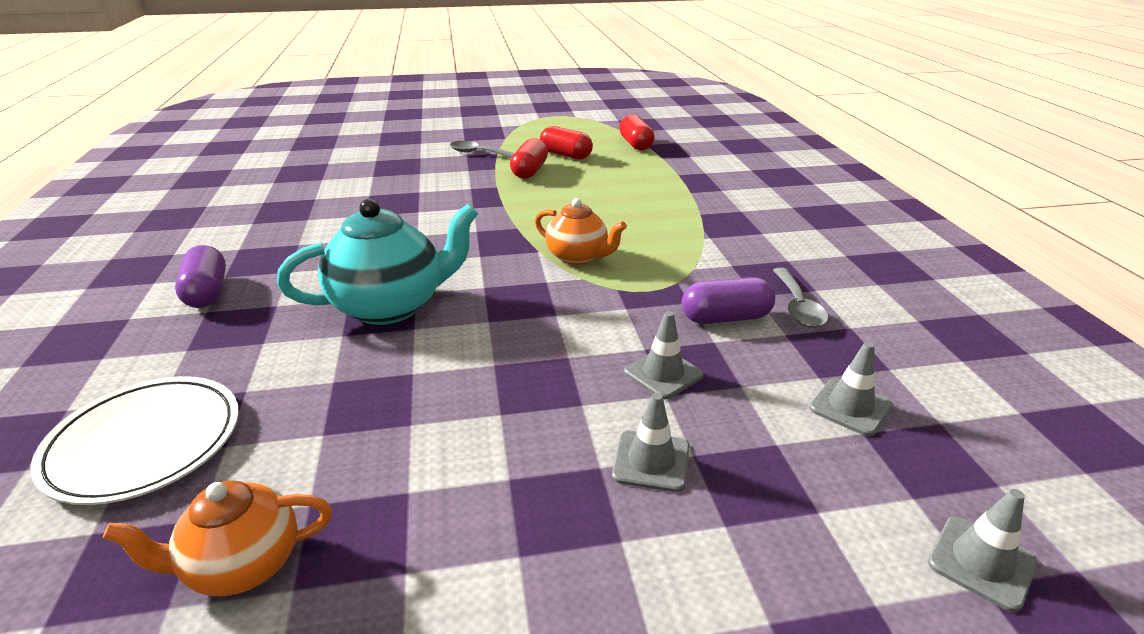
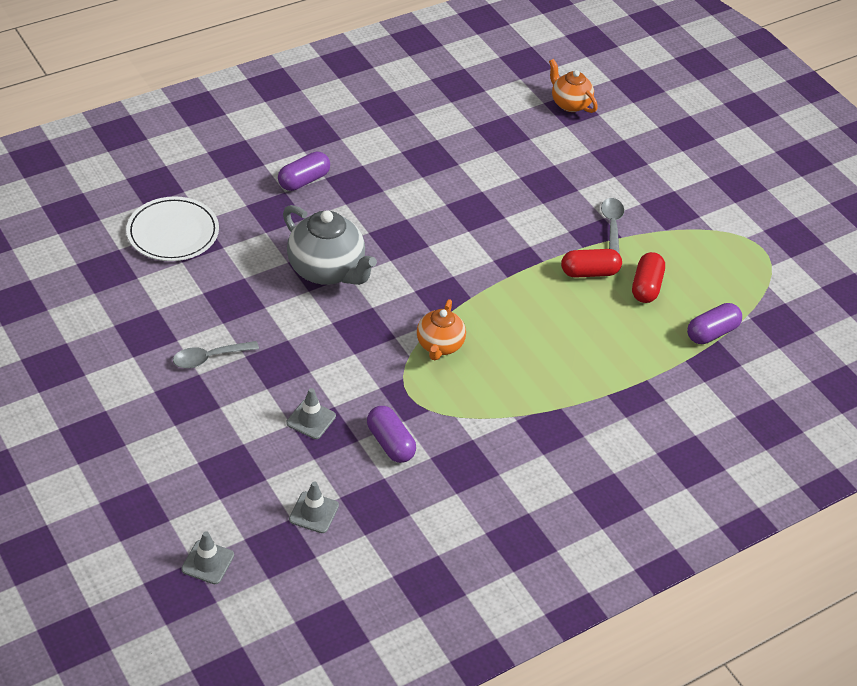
camera: 65 degrees right, 15 degrees up
(242, 565) = (119, 304): orange teapot -> orange teapot (570, 104)
(390, 306) = (327, 270): turquoise teapot -> grey teapot
(635, 144) = (711, 332): red capsule -> purple capsule
(651, 461) = (231, 427): grey traffic cone -> none
(798, 306) = (425, 483): grey spoon -> grey spoon (209, 358)

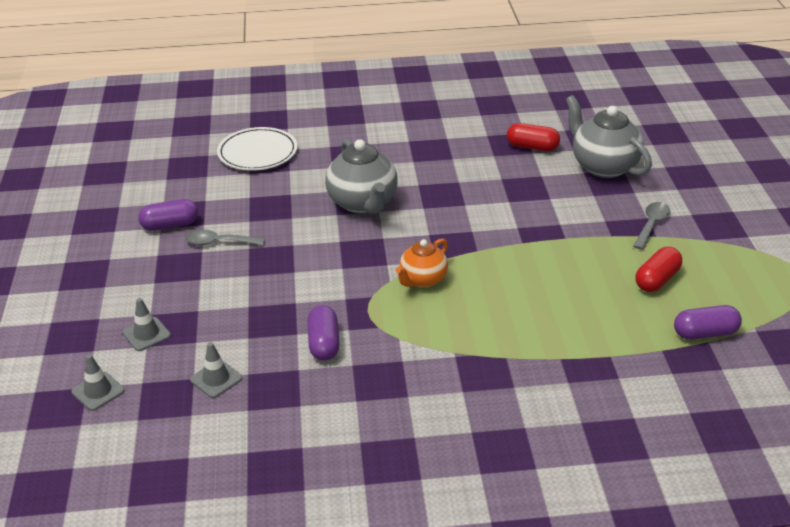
camera: 30 degrees right, 10 degrees down
(304, 180) = (389, 139): purple capsule -> purple capsule (170, 225)
(311, 419) = (268, 307): grey traffic cone -> grey traffic cone (146, 334)
(534, 165) = (603, 166): none -> grey teapot
(570, 104) = (666, 129): orange teapot -> none
(589, 272) = (605, 256): red capsule -> red capsule (532, 147)

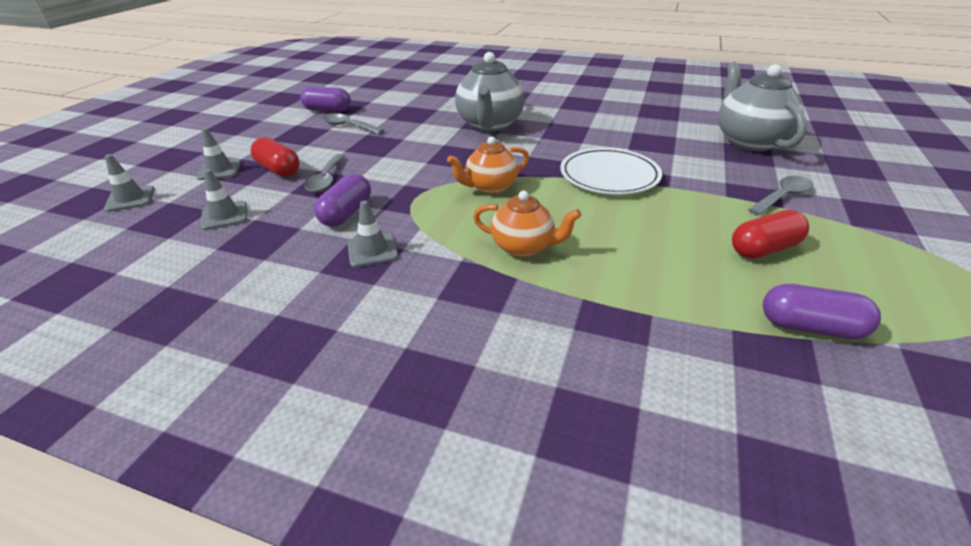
camera: 25 degrees right, 0 degrees up
(257, 153) = (439, 84): white plate -> white plate (609, 175)
(267, 314) = (326, 179): none -> grey spoon
(380, 370) = (372, 250): none -> grey traffic cone
(492, 330) = (523, 247): none -> orange teapot
(532, 147) = (680, 117): red capsule -> red capsule (278, 169)

